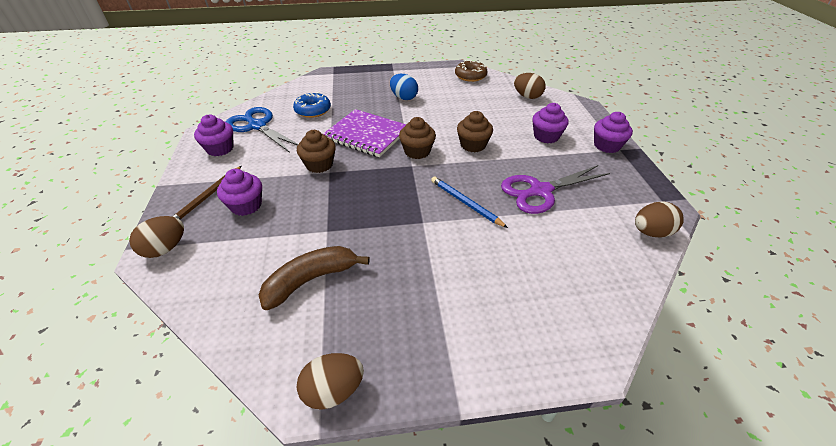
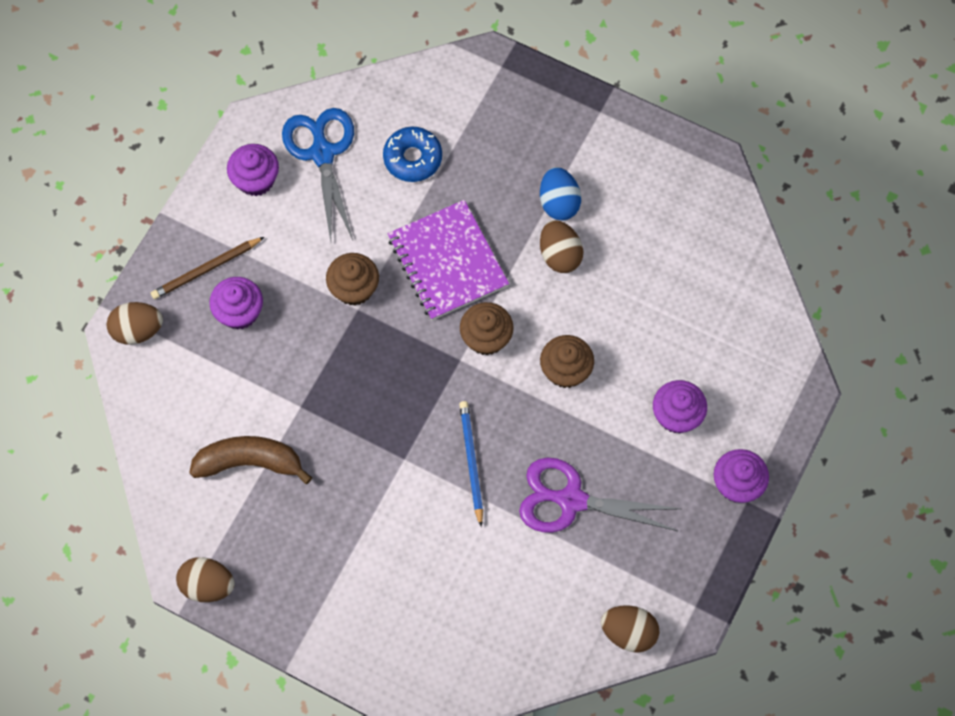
camera: 35 degrees right, 25 degrees up
(470, 76) = (706, 205): brown donut -> none
(527, 96) = (741, 313): brown egg -> brown egg (559, 255)

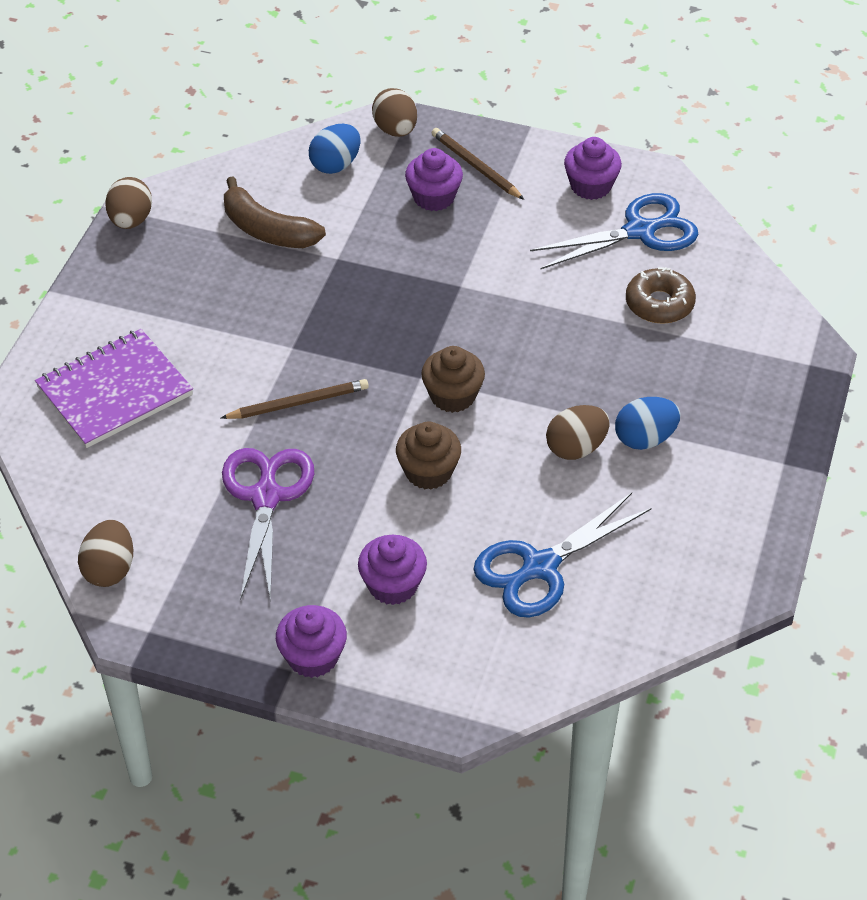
camera: 80 degrees right, 20 degrees down
(174, 390) = (335, 165): none -> blue egg
(249, 462) = (267, 230): brown banana -> brown banana turned 135 degrees clockwise
(354, 288) = (484, 279): brown cupcake -> none
(412, 158) = (659, 304): blue donut -> brown donut
(447, 262) = (538, 350): purple notebook -> purple notebook (114, 391)
(471, 462) = (298, 403): blue pencil -> brown pencil
(675, 305) = (540, 567): none -> blue scissors

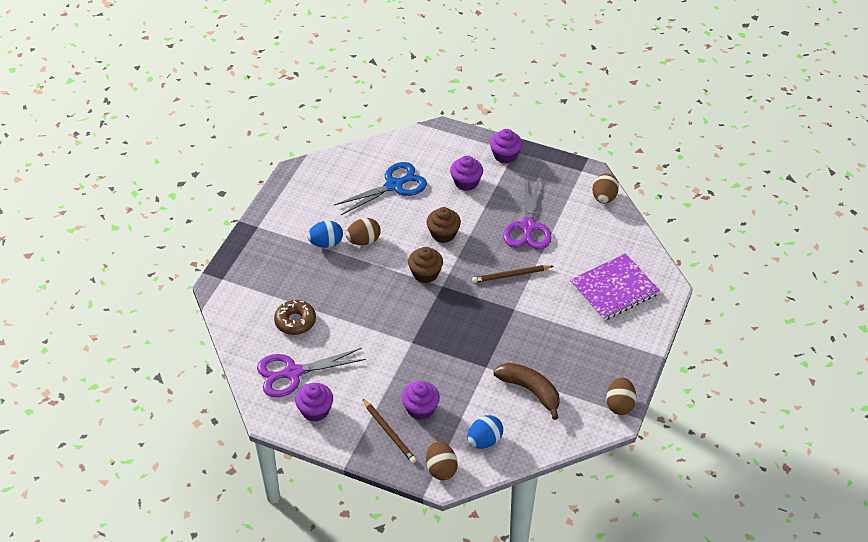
camera: 175 degrees left, 0 degrees up
(639, 231) = (293, 373): blue scissors -> purple scissors

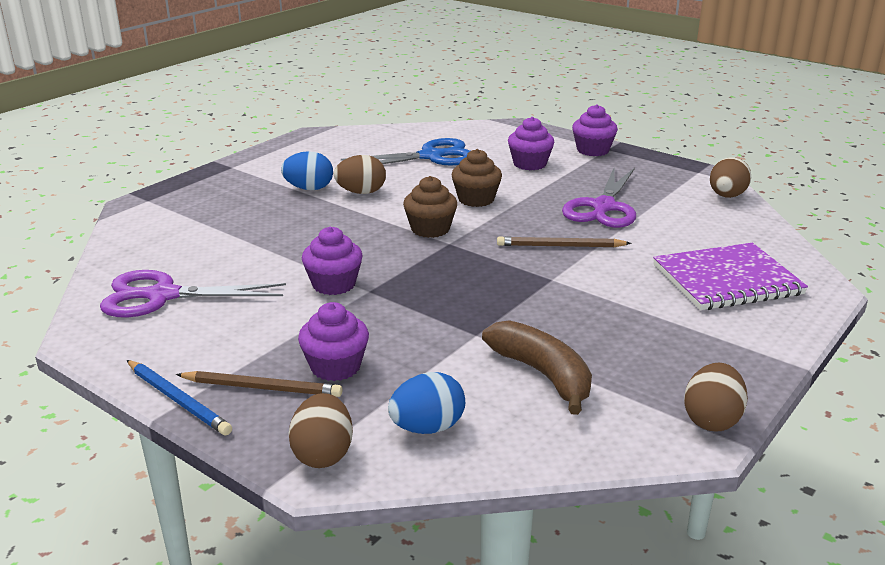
camera: 15 degrees right, 20 degrees down
(295, 321) = (211, 247): brown donut -> none
(315, 410) = (161, 341): purple cupcake -> purple cupcake (334, 284)
(350, 450) = (178, 400): none -> blue pencil
(389, 432) = (262, 387): brown pencil -> brown pencil turned 60 degrees counterclockwise

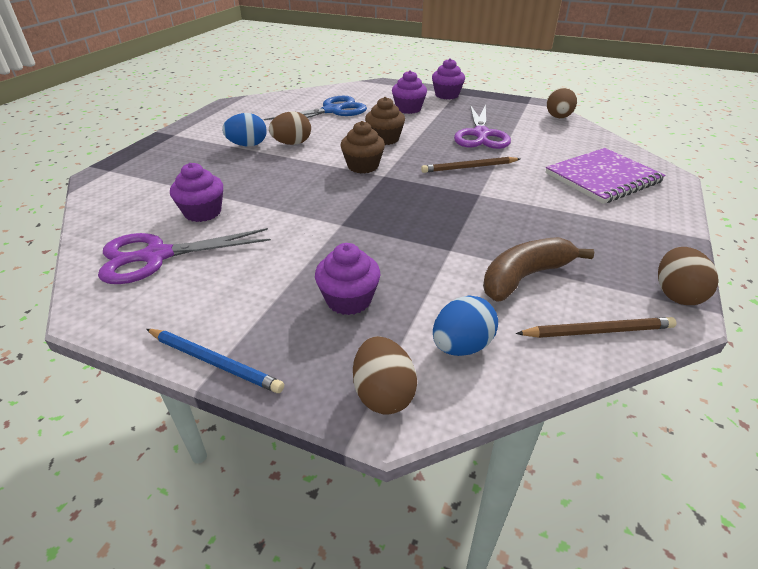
camera: 15 degrees left, 10 degrees up
(262, 387) = (291, 333): brown pencil -> brown pencil (597, 331)
(334, 284) = (308, 223): purple cupcake -> purple cupcake (203, 212)
(543, 374) = (524, 277): brown banana -> brown banana turned 75 degrees counterclockwise

